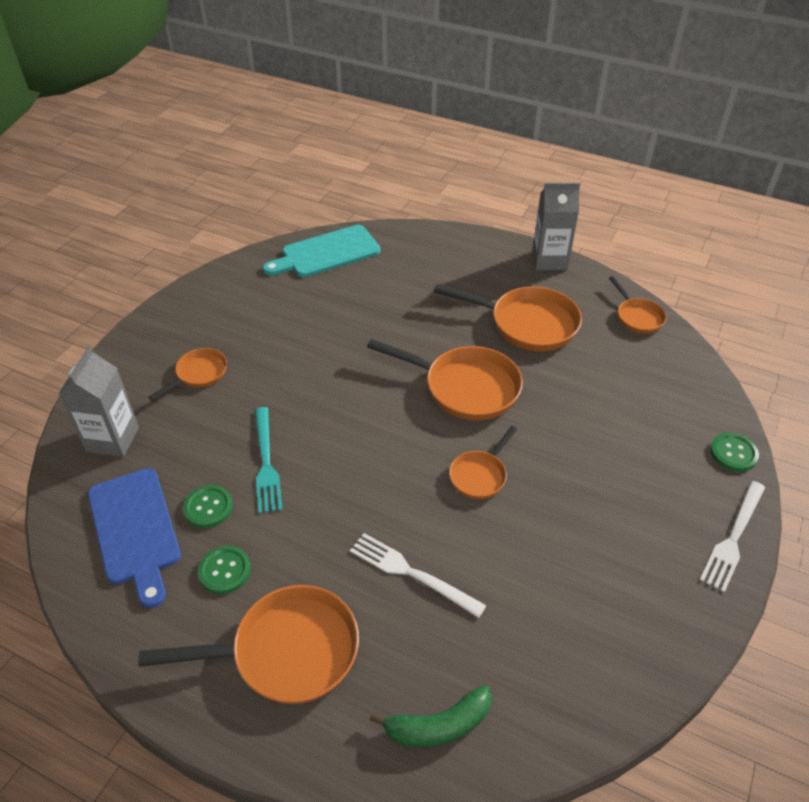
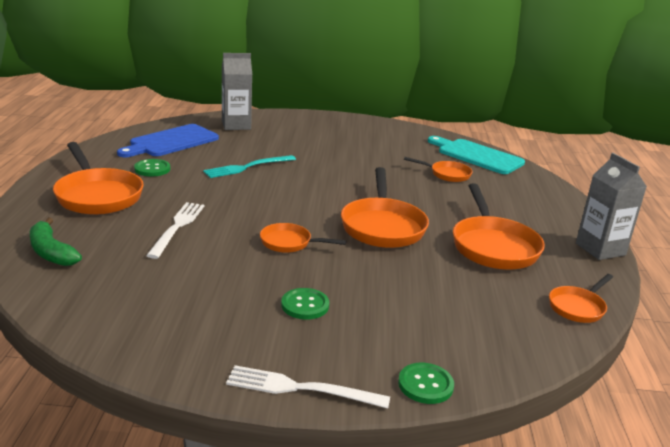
camera: 65 degrees right, 20 degrees down
(199, 374) = (309, 137): orange pan -> orange pan (447, 174)
(208, 507) = (199, 157): green button -> green button (305, 305)

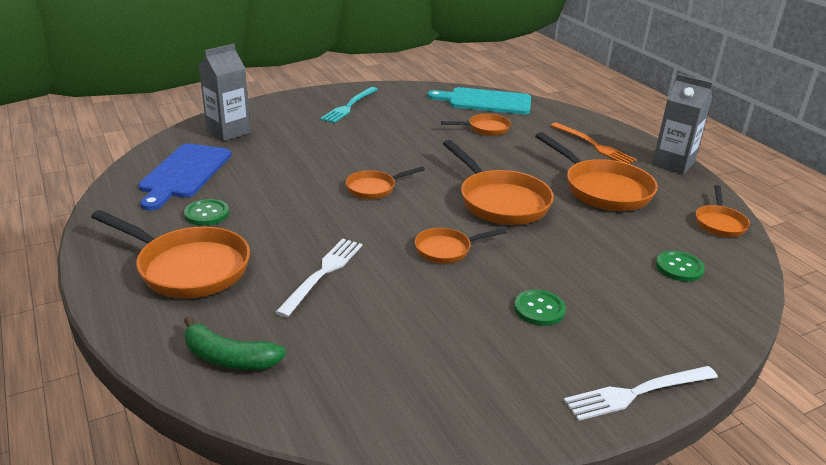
camera: 30 degrees left, 5 degrees up
(177, 227) = (323, 273): white fork -> white fork turned 45 degrees clockwise
(247, 167) = (303, 178): turquoise fork -> turquoise fork (349, 106)
(291, 188) = (374, 188): none -> orange pan
(425, 385) = (712, 342): green button -> green button (679, 267)
(536, 213) = (593, 145): none -> orange fork

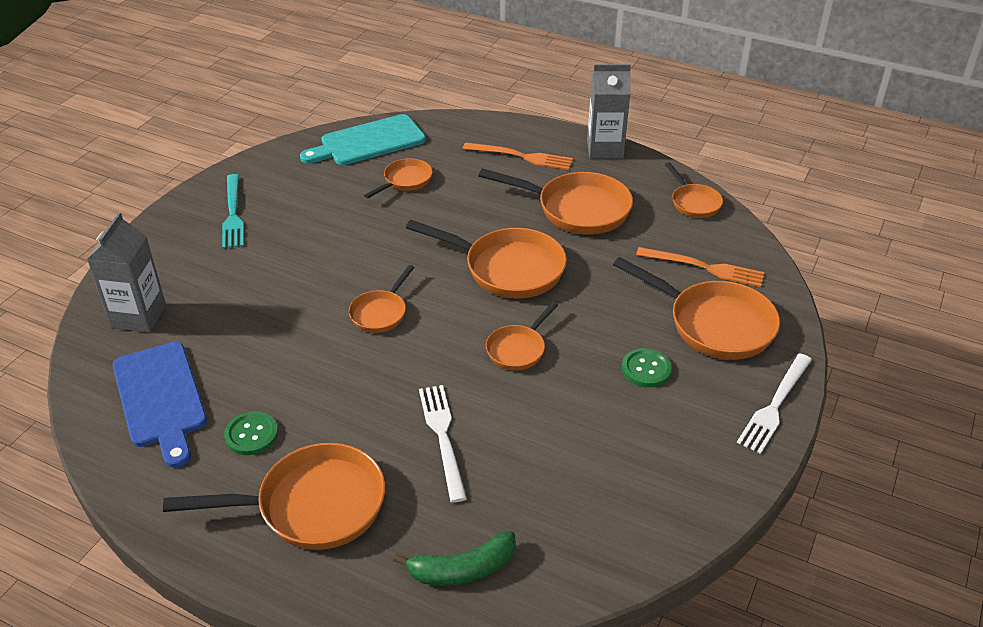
camera: 35 degrees left, 10 degrees up
(642, 308) = (714, 324): none -> orange pan
(679, 267) = (704, 267): green button -> orange fork

